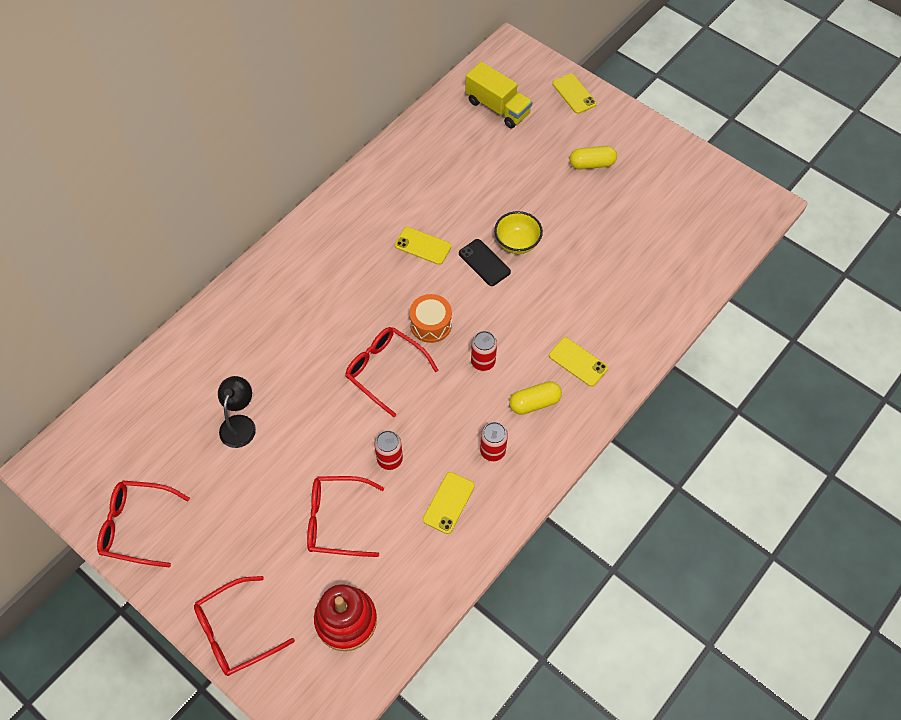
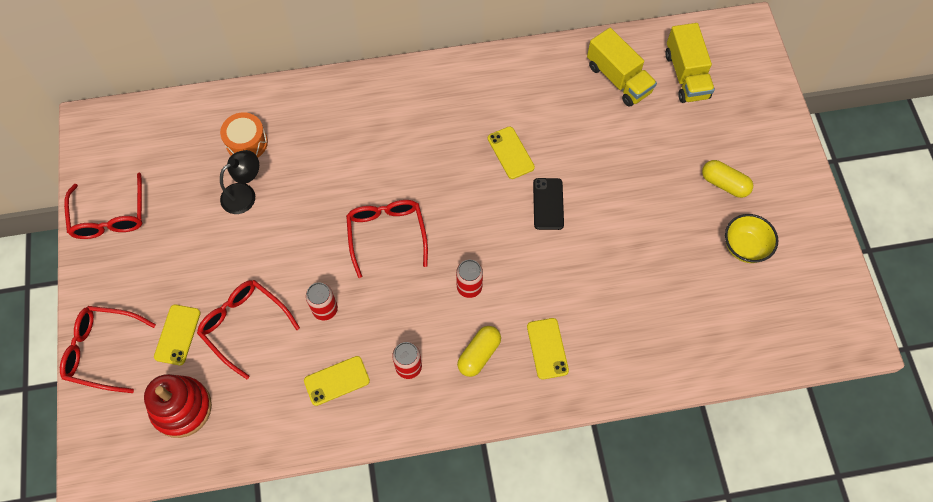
camera: 40 degrees right, 5 degrees up
(136, 526) = (110, 216): red glasses -> red glasses turned 150 degrees counterclockwise
(431, 324) = (456, 224): orange drum -> orange drum (247, 143)
(452, 141) = (618, 79): none -> yellow truck
(517, 243) = (591, 207): yellow bowl -> yellow bowl (744, 247)
(534, 403) = (479, 354): yellow capsule -> yellow capsule turned 75 degrees counterclockwise
(574, 94) = (768, 109): yellow phone -> yellow phone (177, 334)

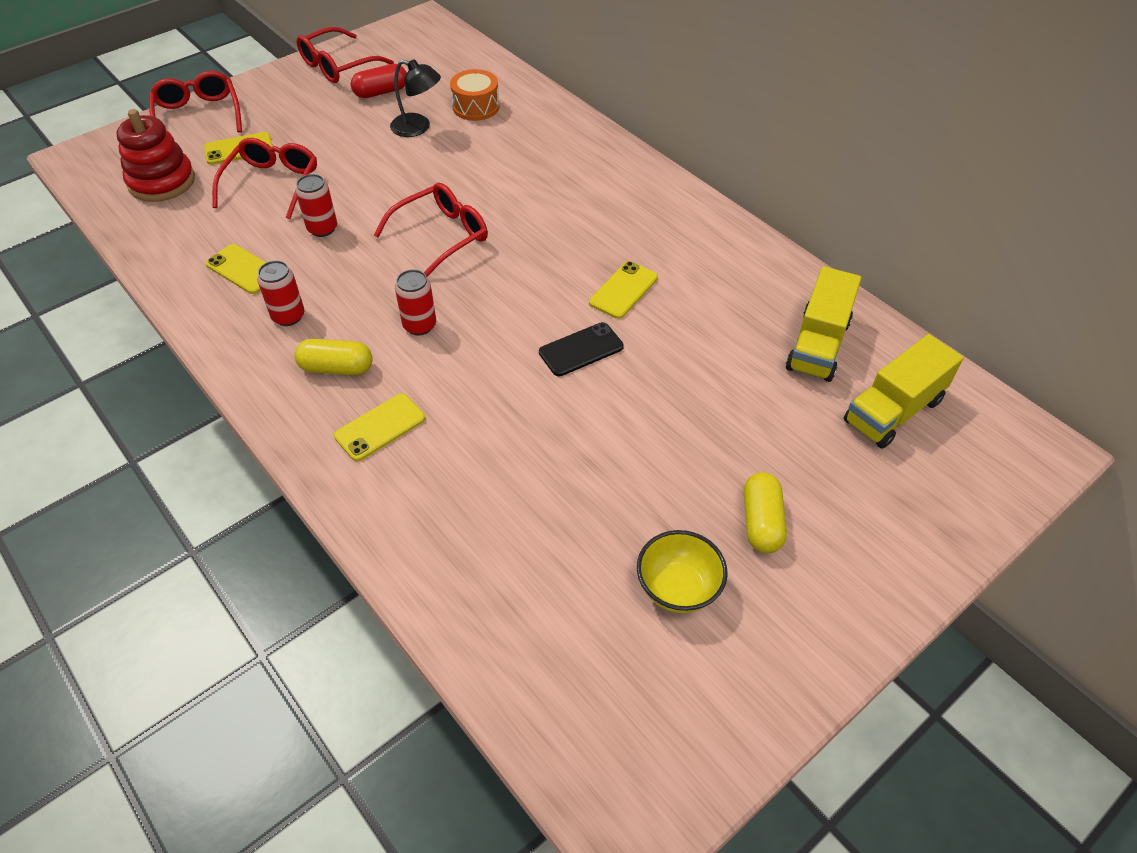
camera: 60 degrees right, 15 degrees down
(175, 200) = (381, 92): none -> red capsule

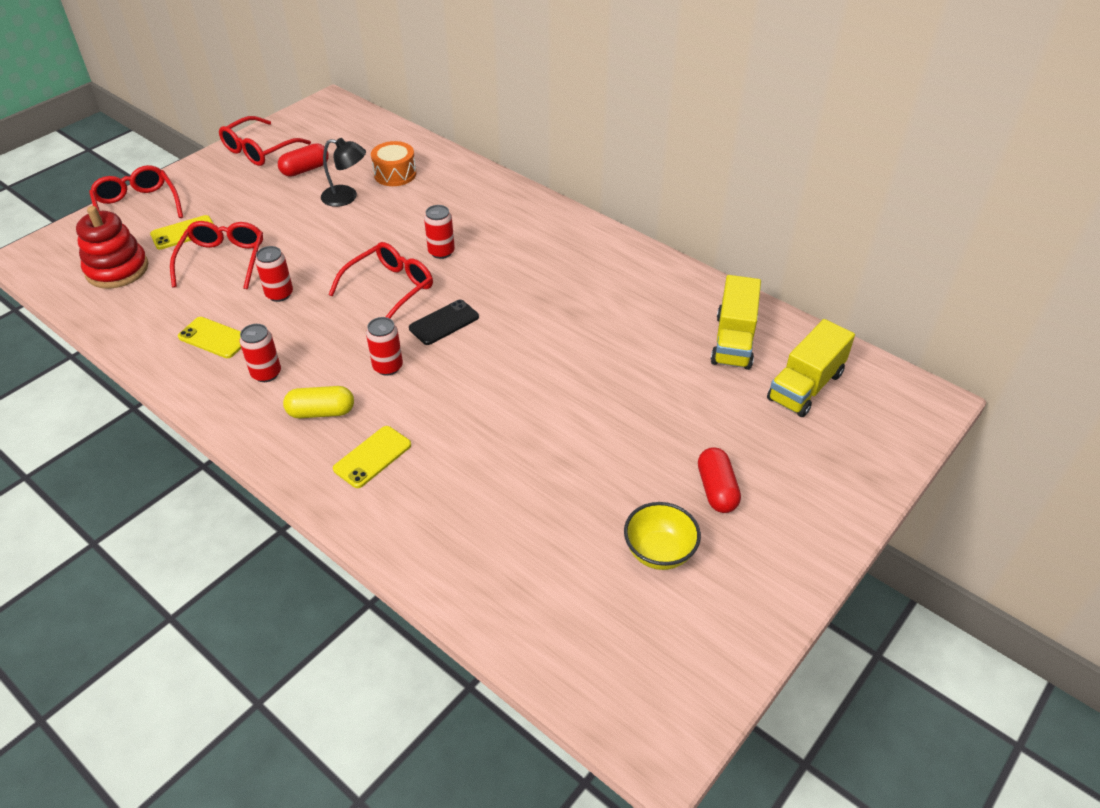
camera: 10 degrees left, 5 degrees down
(507, 201) = (441, 252): none -> red can
(581, 350) = (534, 369): black phone -> black phone (444, 323)
(623, 290) = (560, 316): yellow phone -> none
(761, 522) = (716, 489): yellow capsule -> red capsule

